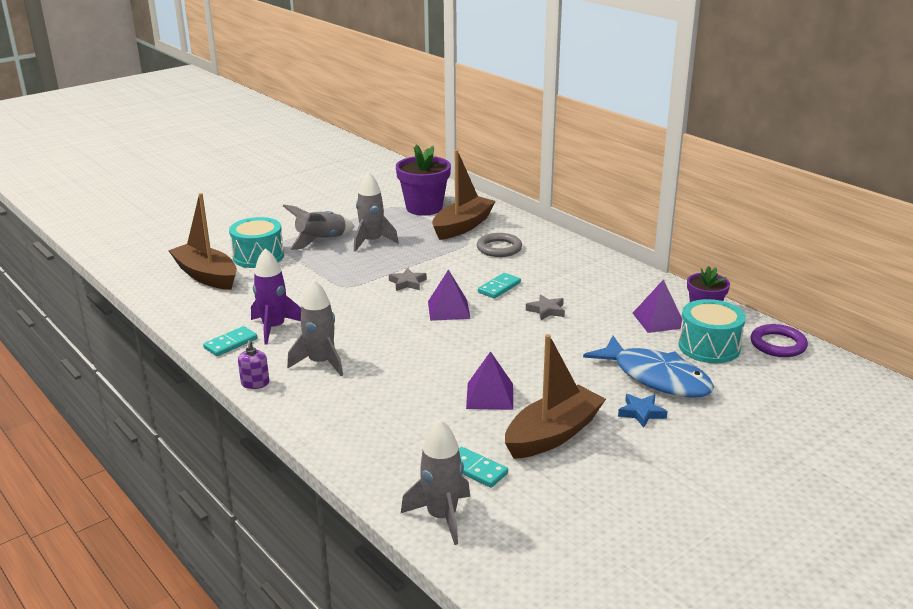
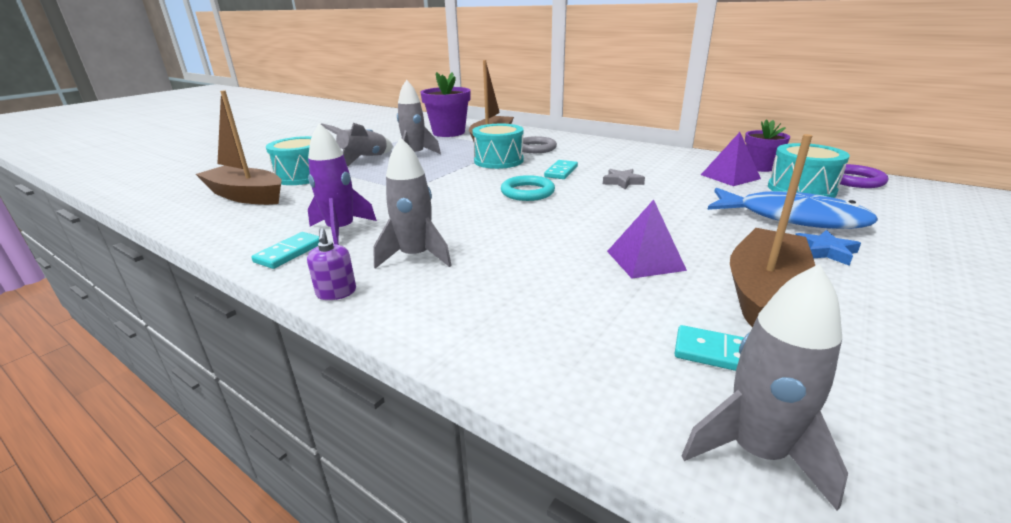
camera: 15 degrees left, 0 degrees up
(407, 283) = (469, 178): grey star -> none
(449, 262) = (498, 161): none -> turquoise drum
(449, 309) = (527, 192): purple pyramid -> turquoise ring

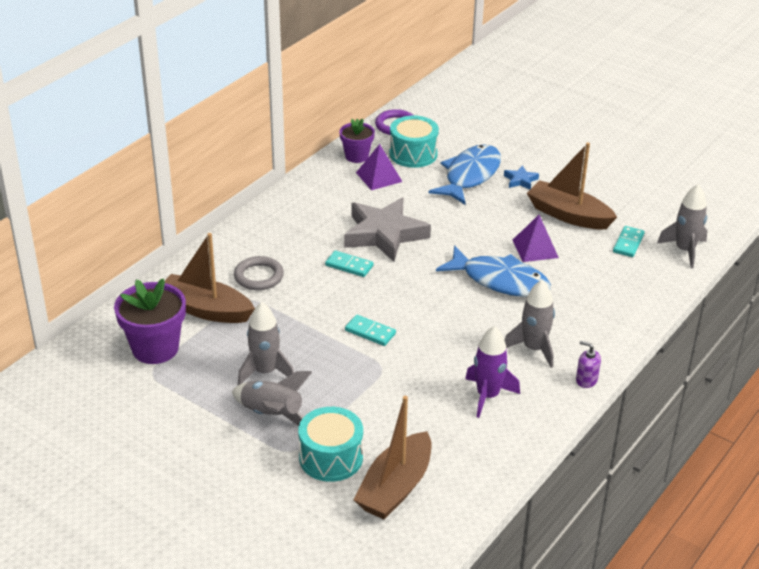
camera: 90 degrees left, 10 degrees up
(289, 253) = (530, 417): turquoise domino -> turquoise domino (370, 332)
(336, 292) = (586, 380): purple soap dispenser -> purple soap dispenser turned 135 degrees counterclockwise
(498, 161) = (302, 305): turquoise drum -> none
(527, 192) = (405, 290): turquoise ring -> none
(557, 237) = (500, 280): none -> blue fish
(622, 182) = (384, 234): grey star -> grey star, size x2.35

